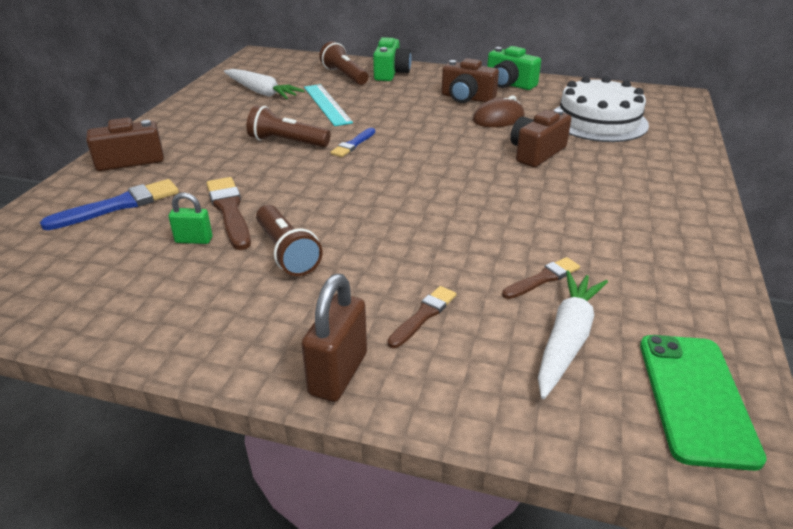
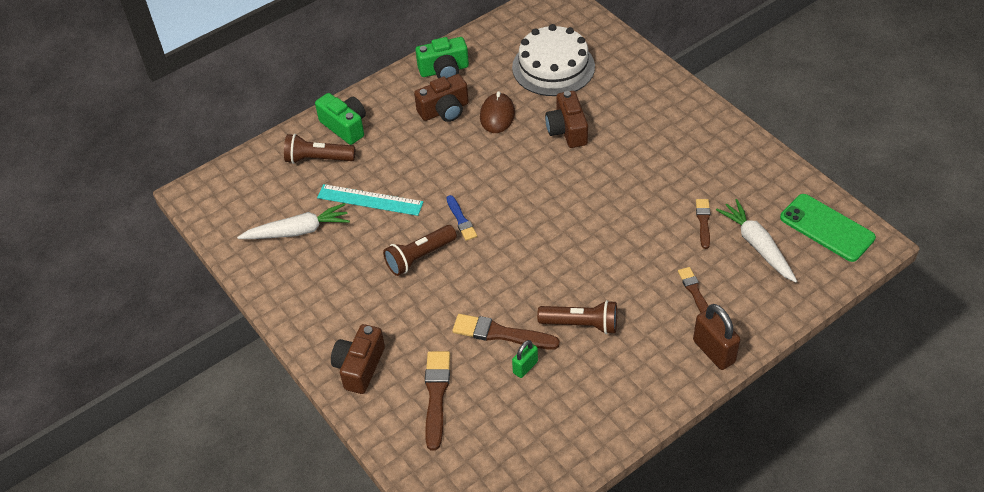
camera: 50 degrees left, 15 degrees up
(118, 206) = (436, 396): blue brush -> brown brush

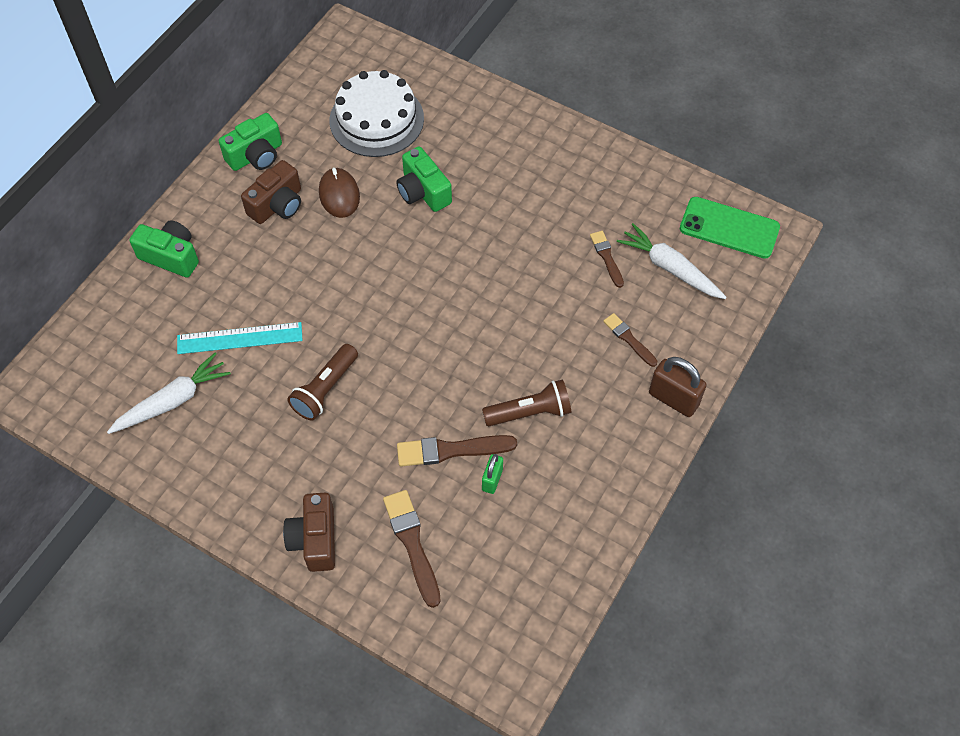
camera: 25 degrees left, 10 degrees up
(318, 159) = (156, 305): brown flashlight -> none
(461, 220) = (352, 331): blue brush -> none
(567, 130) = (423, 191): brown camera -> green camera

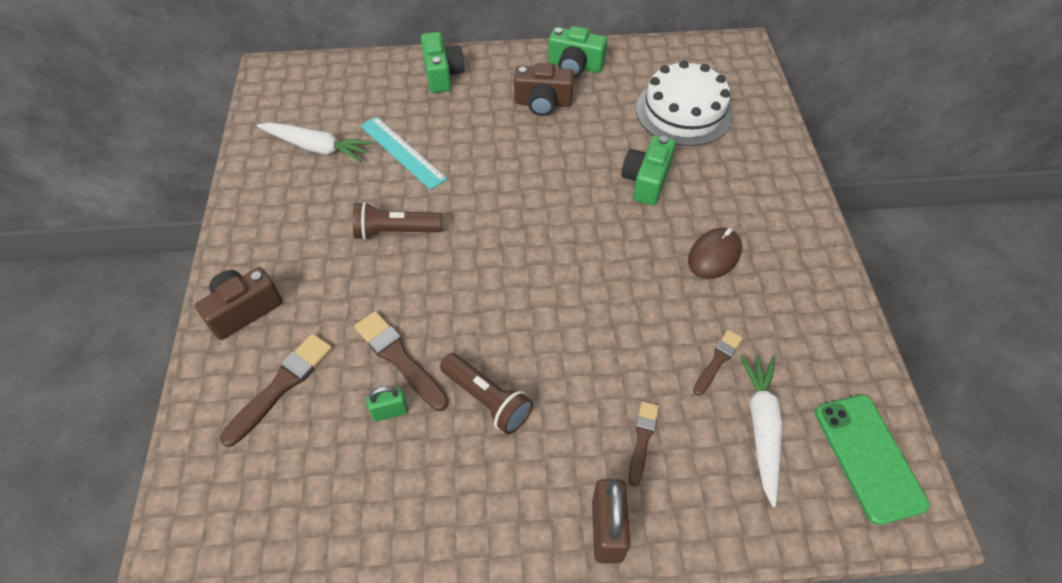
camera: 55 degrees right, 5 degrees down
(339, 195) = (589, 131): brown mouse -> brown mouse (714, 255)

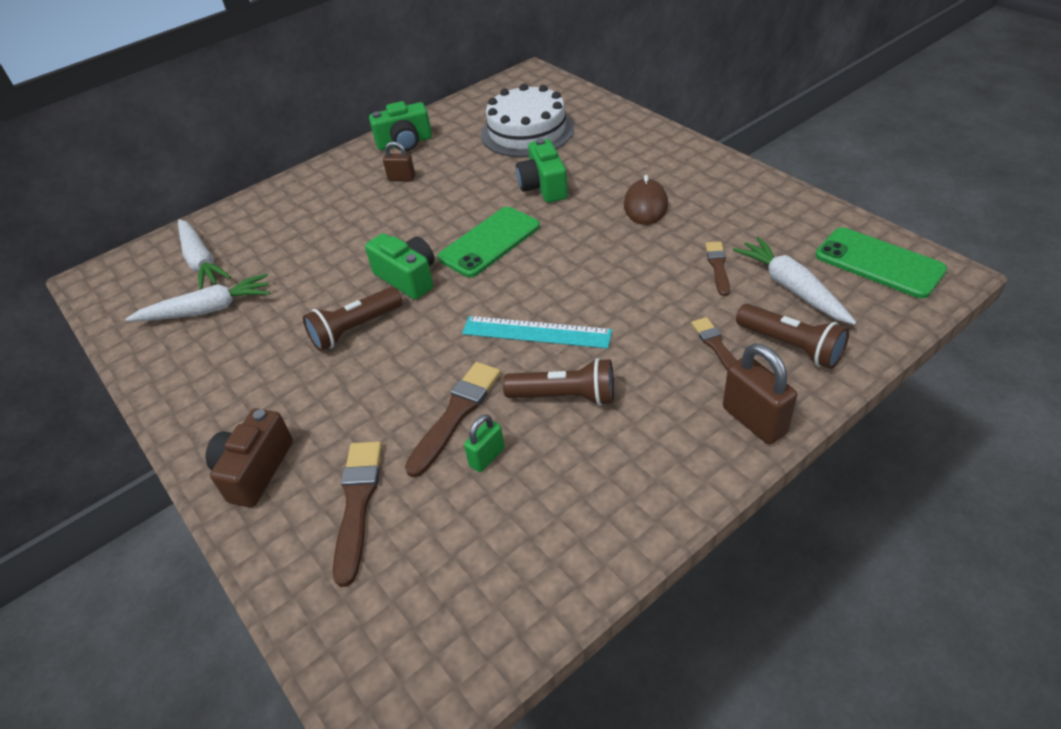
camera: 30 degrees left, 10 degrees down
(345, 99) = (201, 261): none -> white carrot
(400, 359) = (455, 415): brown brush -> brown brush turned 105 degrees clockwise
(402, 152) = (302, 271): turquoise ruler -> turquoise ruler (536, 332)
(442, 74) = (285, 201): green camera -> green camera (407, 278)
(543, 103) = (401, 178): brown camera -> brown padlock
(556, 212) = (489, 242): none -> green phone
(704, 484) = (791, 346): none -> brown flashlight

